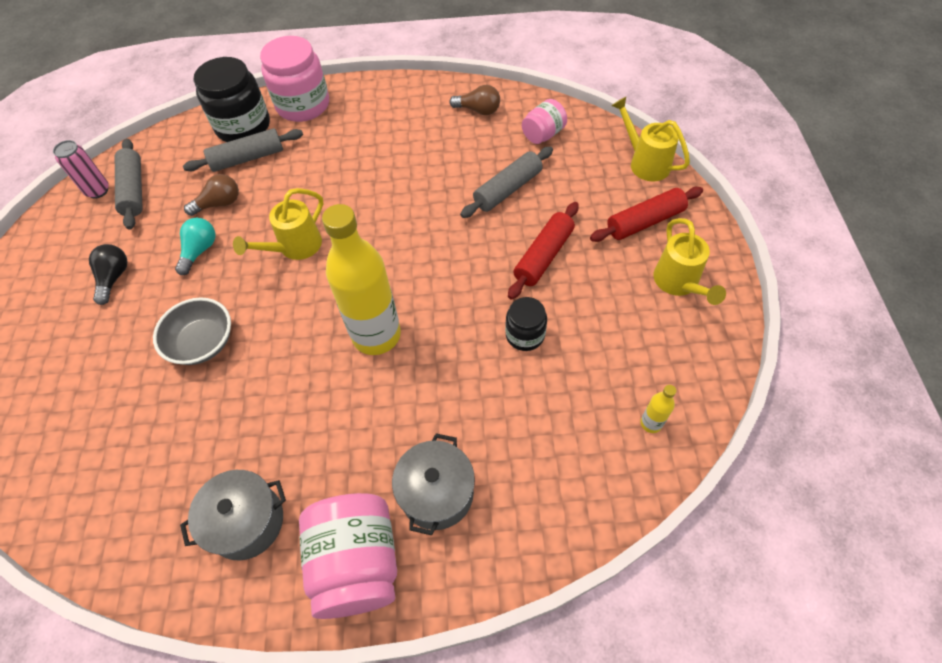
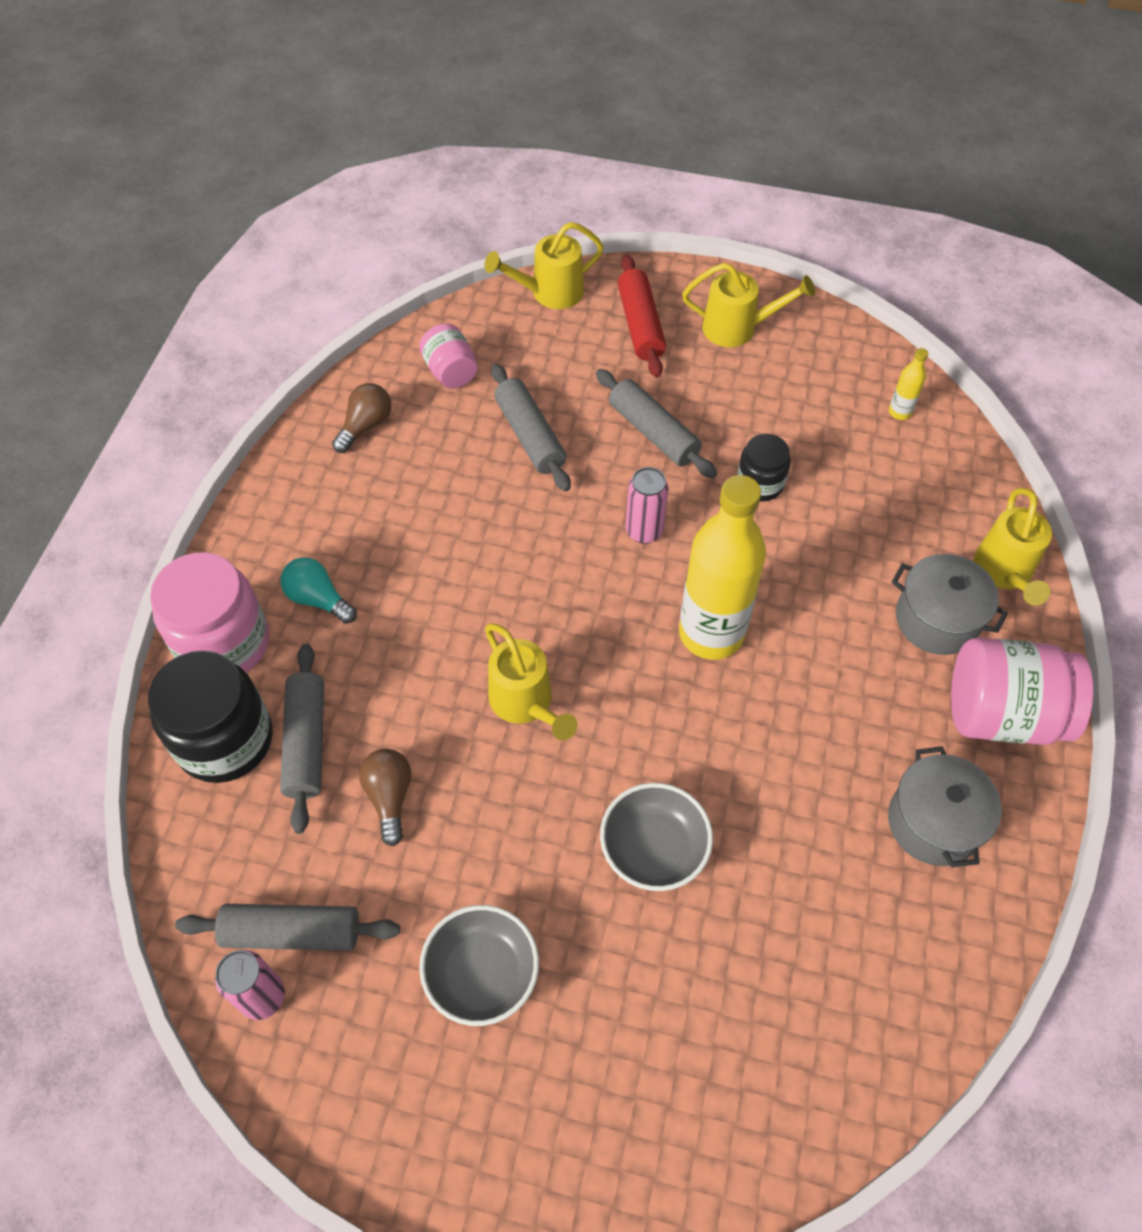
camera: 75 degrees left, 0 degrees up
(114, 278) = (482, 973): black light bulb -> grey bowl
(200, 251) = (478, 836): turquoise light bulb -> turquoise light bulb (318, 599)
(451, 273) = (644, 531): none -> pink can
(505, 544) = (1004, 573): none -> yellow watering can
(543, 256) = (653, 432): red rolling pin -> grey rolling pin

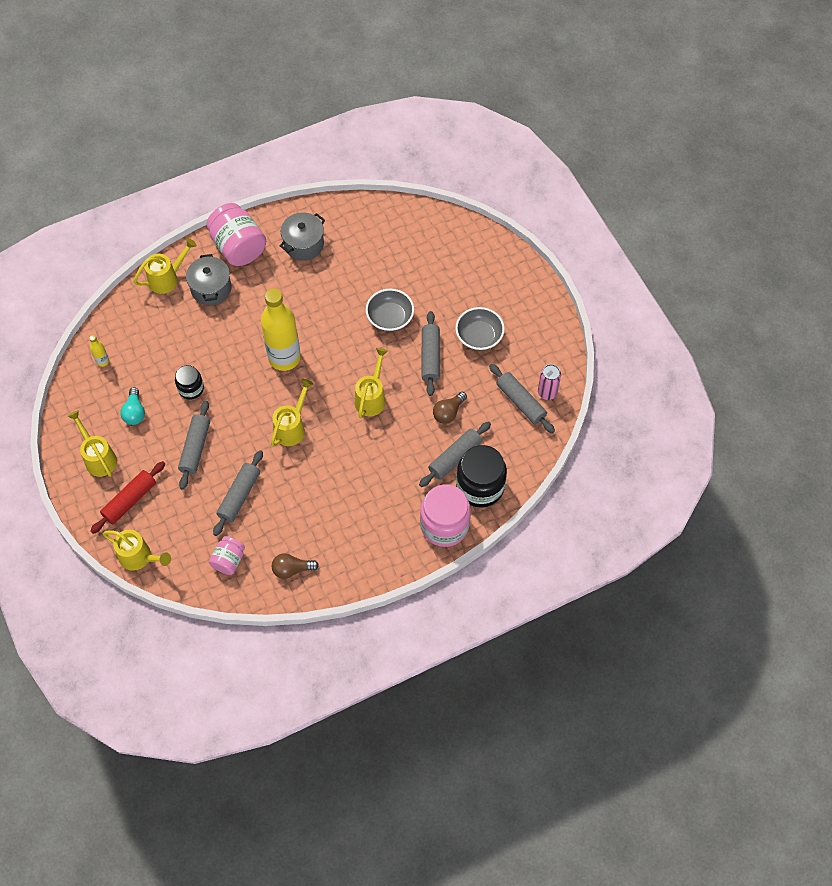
camera: 130 degrees left, 5 degrees up
(318, 599) = (394, 508): turquoise light bulb -> turquoise light bulb (134, 412)
(517, 853) = (430, 357): none -> grey rolling pin
(576, 562) = (292, 427): none -> yellow watering can
(644, 531) = (254, 414): pink can -> none

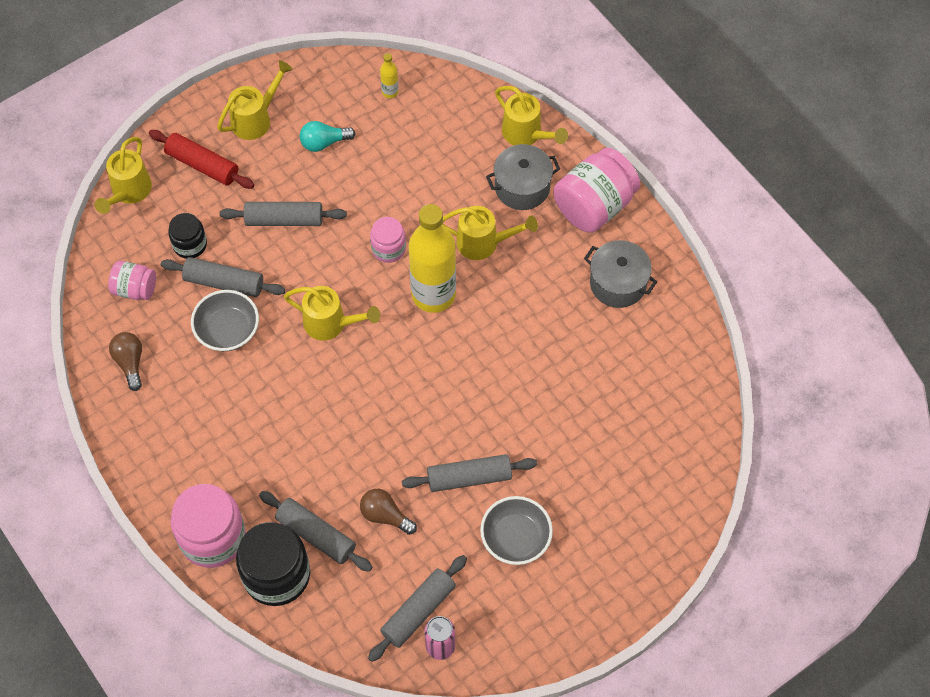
camera: 80 degrees right, 0 degrees up
(191, 388) = (368, 196): black jar -> black jar (190, 244)
(239, 381) = (388, 248): none -> pink jar
(371, 397) = (391, 412): yellow watering can -> yellow watering can (483, 243)
(390, 318) = (522, 414): grey bowl -> grey bowl (227, 330)

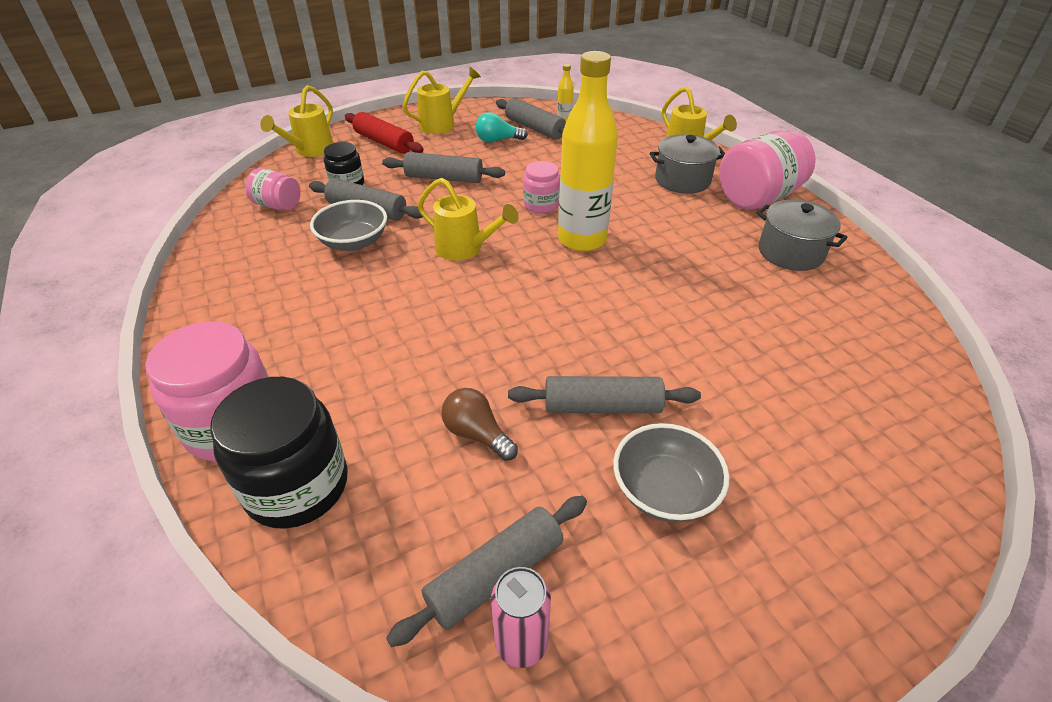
camera: 10 degrees right, 20 degrees down
(130, 363) = (238, 254): brown light bulb -> none
(316, 535) = (373, 443): grey rolling pin -> grey rolling pin (534, 128)
(483, 243) = (640, 210): yellow watering can -> none

